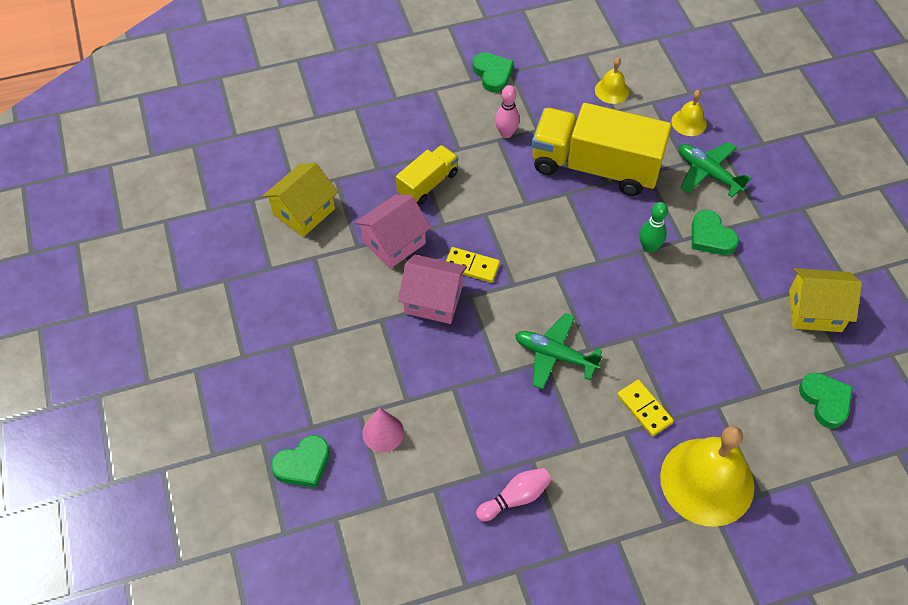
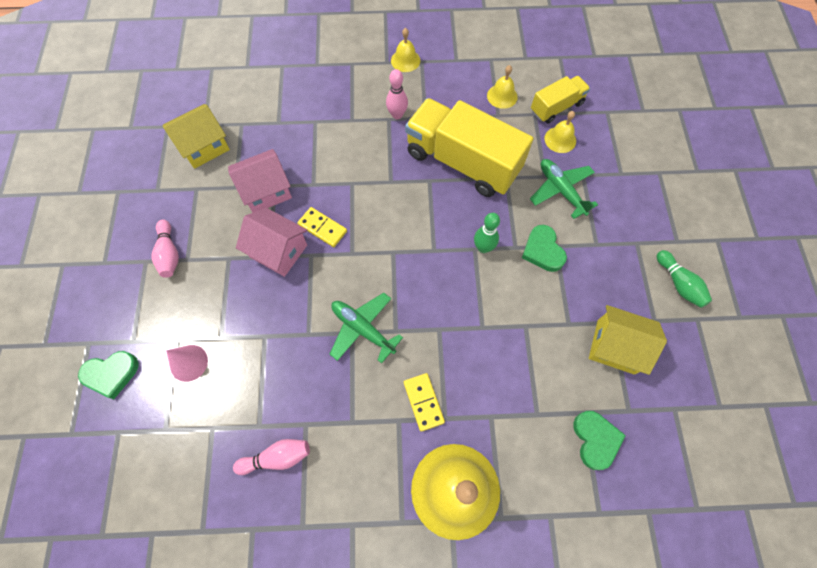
camera: 15 degrees right, 10 degrees up
(313, 330) = (169, 254): none -> pink bowling pin
(427, 184) = (314, 145): yellow truck -> yellow truck (556, 107)
(493, 74) = (405, 60): green heart -> yellow bell
(856, 237) = (679, 284): none -> green bowling pin

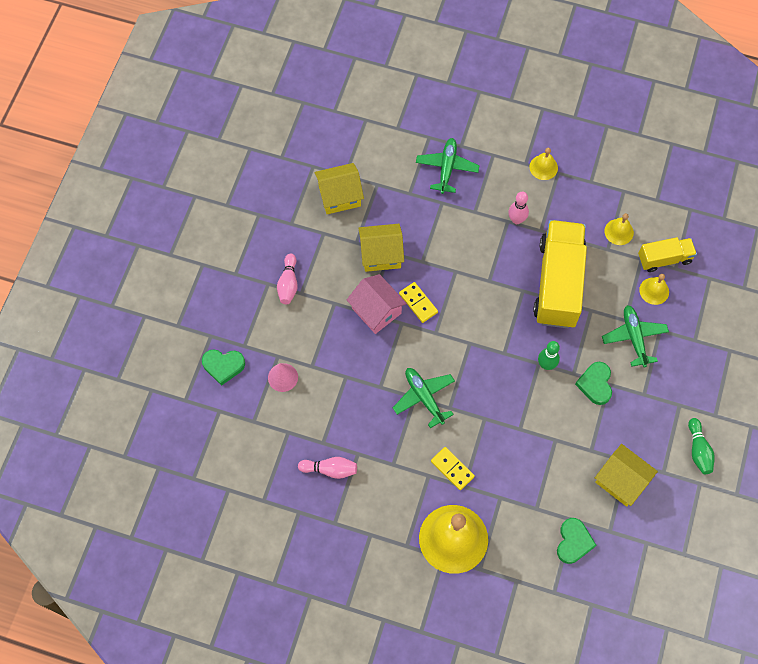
camera: 20 degrees right, 0 degrees up
(266, 191) = (381, 254): pink house -> yellow house
(309, 88) = (447, 168): none -> green plane
(423, 402) = (452, 469): yellow domino -> yellow domino turned 45 degrees counterclockwise
(462, 162) = (558, 283): yellow truck -> yellow truck turned 45 degrees clockwise

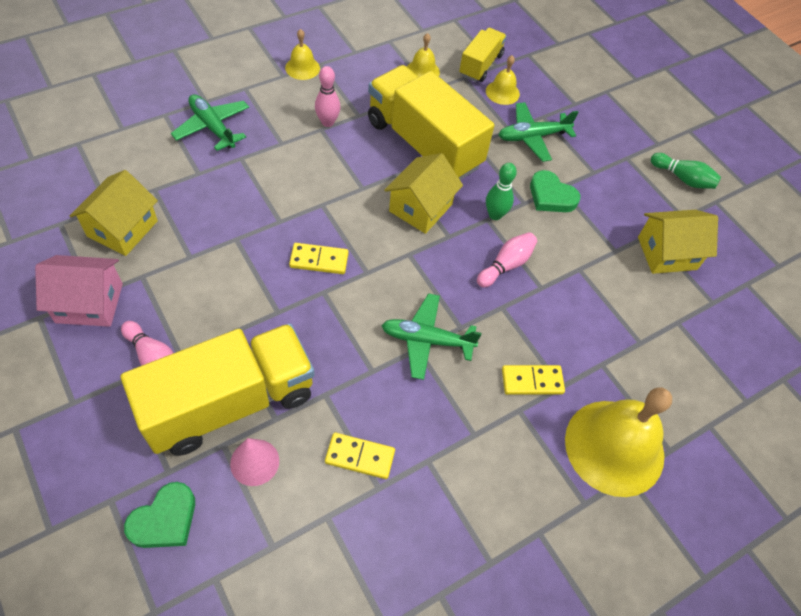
camera: 55 degrees left, 10 degrees down
(300, 338) = (229, 402): none -> yellow truck
(329, 421) = (360, 457): none -> yellow domino
(330, 469) = (419, 508): pink bowling pin -> pink bowling pin (506, 265)
(376, 310) = (284, 302): pink house -> pink house (89, 303)
(381, 254) = (230, 247): yellow house -> yellow house (420, 208)
(573, 542) = (703, 340): green heart -> none
(634, 337) = (532, 137): green plane -> green plane turned 45 degrees counterclockwise

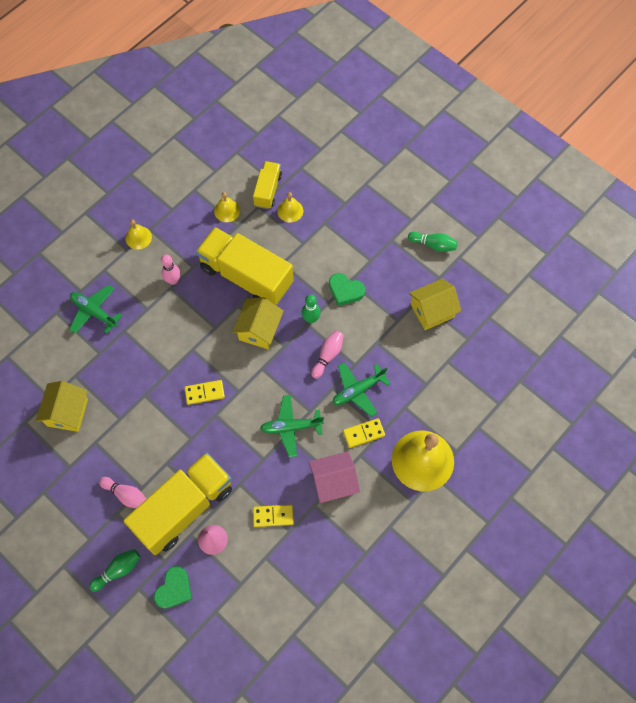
camera: 10 degrees left, 10 degrees up
(89, 303) = (70, 472): pink house -> pink house (333, 482)
(92, 462) = (118, 570): none -> green bowling pin
(532, 137) = (321, 244): green plane -> green plane (358, 390)

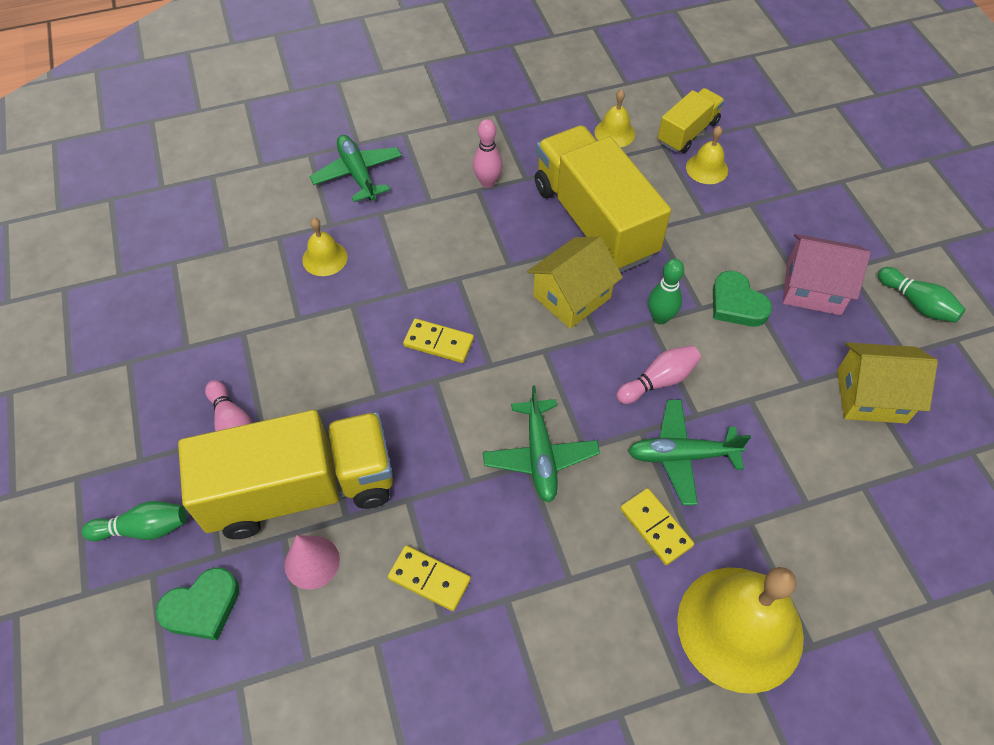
camera: 30 degrees right, 10 degrees down
(67, 412) = (235, 277): yellow house -> none
(138, 237) = (474, 115): yellow bell -> yellow bell (324, 258)
(291, 427) = (540, 456): green plane -> green plane turned 120 degrees counterclockwise
(333, 482) = (561, 579): pink house -> pink house (813, 288)
(363, 433) = (656, 527): yellow domino -> yellow domino turned 45 degrees clockwise

